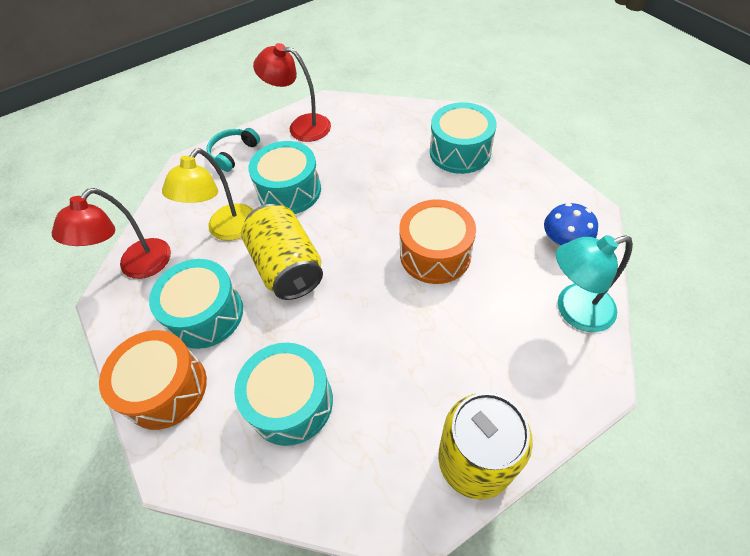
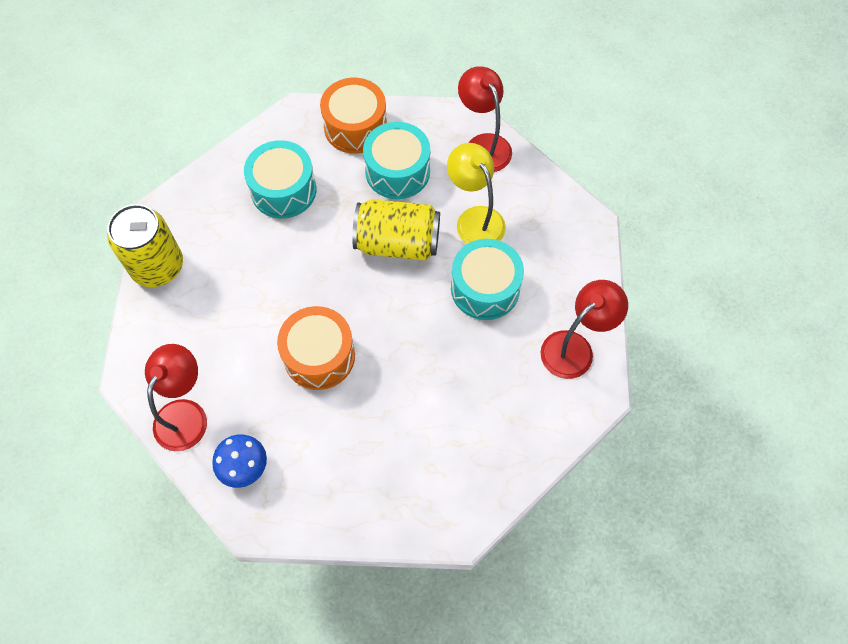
camera: 120 degrees right, 10 degrees up
(233, 153) = (577, 267): turquoise headphones -> none
(460, 152) = (418, 470): turquoise drum -> none
(574, 311) = (185, 414): turquoise lamp -> red lamp

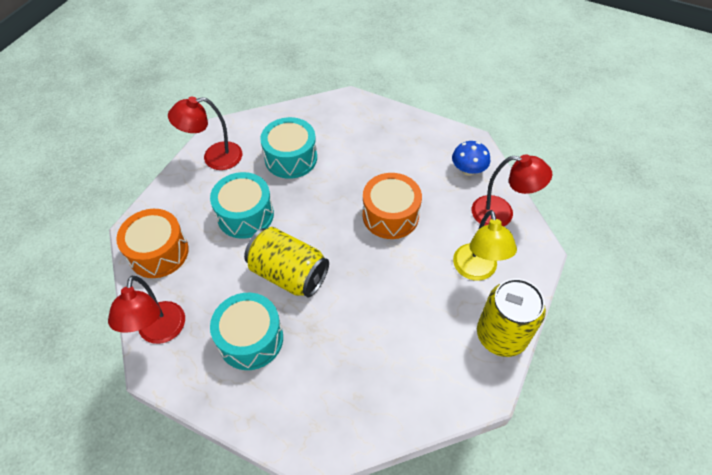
camera: 155 degrees left, 10 degrees down
(185, 414) = (501, 213): red lamp -> red lamp turned 120 degrees counterclockwise
(283, 190) = (362, 364): turquoise drum -> turquoise drum (291, 158)
(355, 127) = (262, 406): orange drum -> orange drum (158, 252)
(475, 219) = (215, 268): yellow lamp -> yellow lamp (476, 270)

